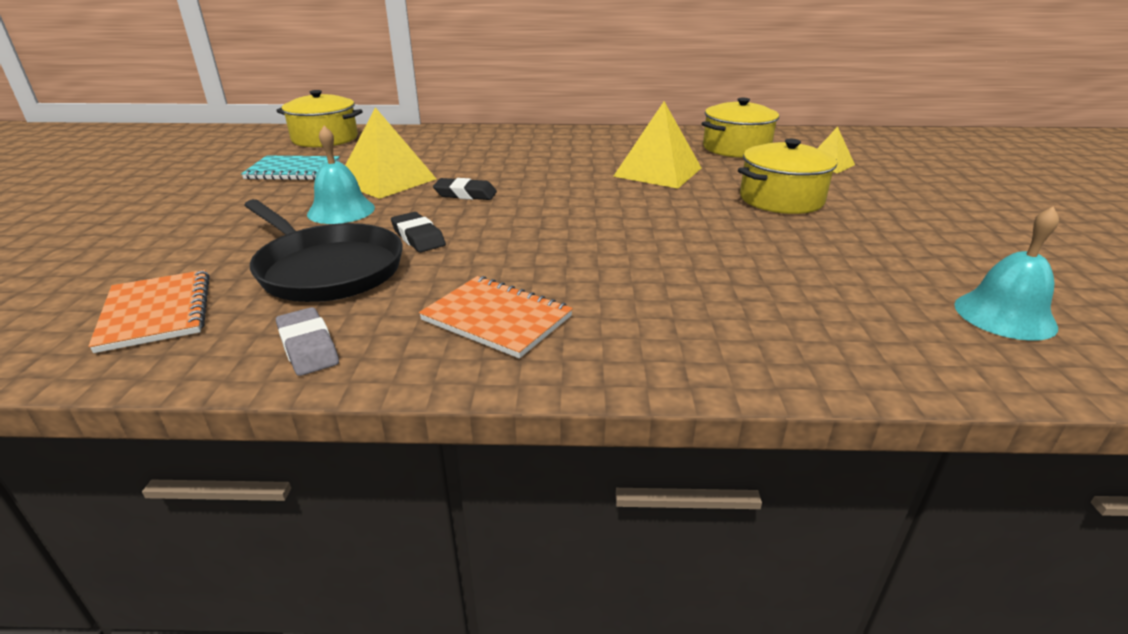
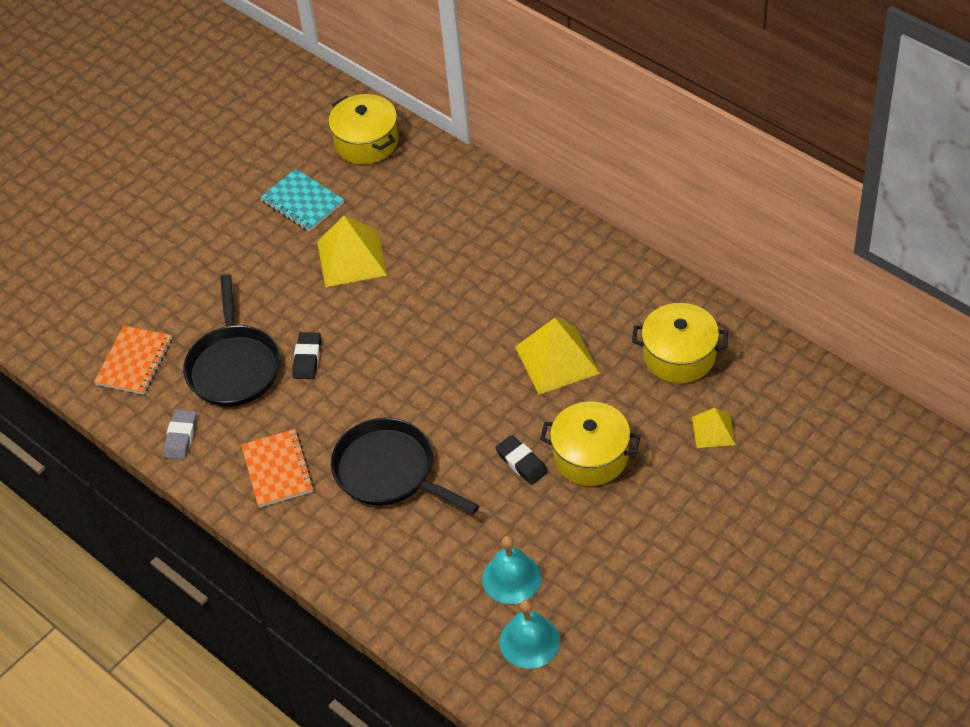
camera: 45 degrees right, 20 degrees up
(341, 210) = (289, 292): turquoise bell -> turquoise bell (511, 578)
(465, 194) = (384, 314): black eraser -> black eraser (521, 462)
(630, 269) = (389, 471): none -> black pan

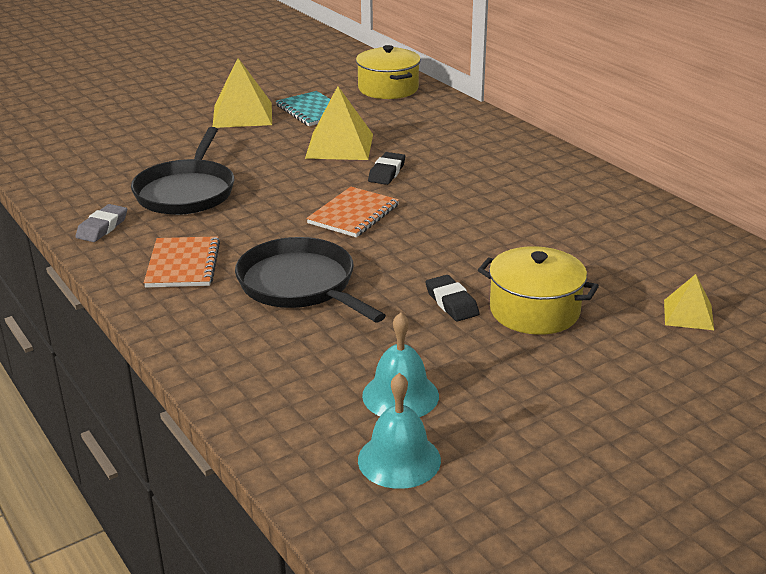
camera: 10 degrees right, 20 degrees down
(134, 362) = (96, 175): orange notebook -> orange notebook (353, 214)
(307, 358) = (261, 197): black eraser -> black eraser (387, 172)
(557, 360) = (519, 236): yellow pyramid -> yellow pyramid (242, 114)
(679, 356) = (658, 253): yellow pot -> none

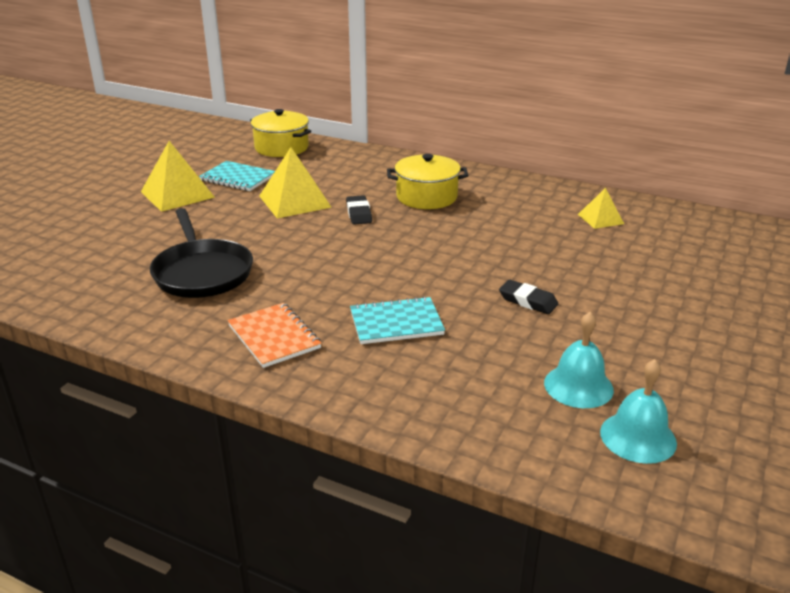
camera: 30 degrees left, 0 degrees up
(102, 227) = (155, 326): grey eraser -> none
(300, 285) = (396, 323): black pan -> turquoise notebook
(353, 214) = (371, 253): orange notebook -> none
(534, 310) = (591, 289): yellow pot -> yellow pot (426, 197)
(688, 314) = (687, 261): yellow pyramid -> yellow pyramid (600, 219)

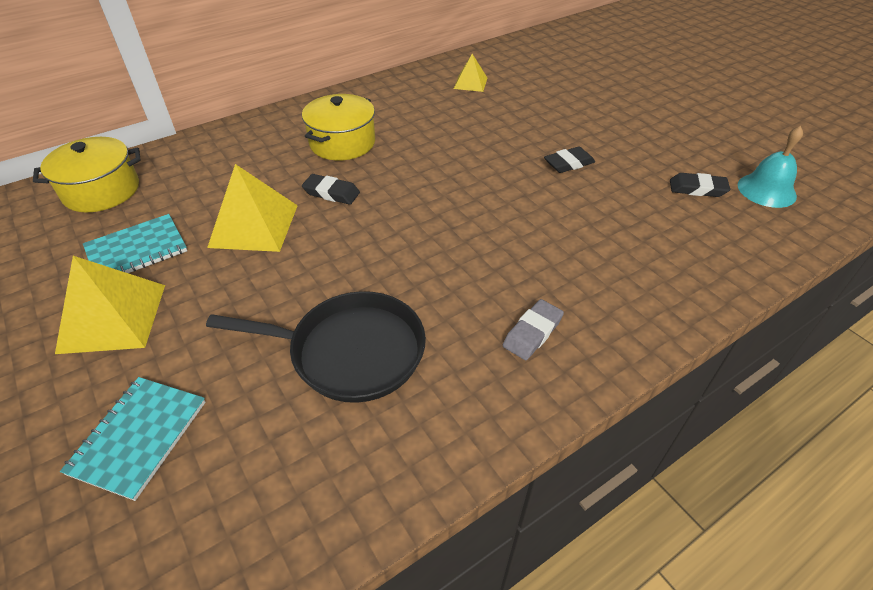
camera: 60 degrees left, 15 degrees up
(274, 337) = (532, 333): orange notebook -> grey eraser
(396, 323) = (558, 243): turquoise notebook -> turquoise notebook (139, 437)
(578, 386) = (697, 189): turquoise bell -> black eraser

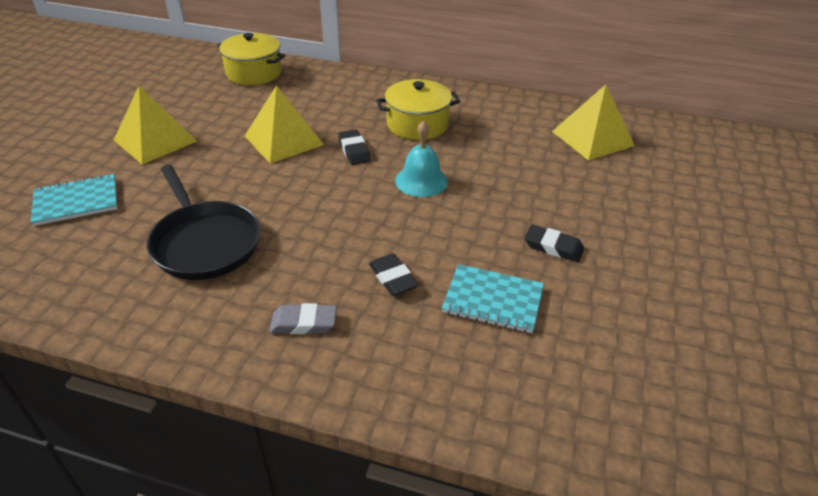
camera: 50 degrees right, 5 degrees down
(137, 250) = (216, 114): turquoise notebook -> turquoise notebook (493, 300)
(470, 83) = (592, 138): yellow pyramid -> yellow pyramid, size x1.77
(697, 189) = (634, 352): black eraser -> black eraser (393, 278)
(766, 190) = (712, 412): turquoise bell -> turquoise bell (421, 180)

